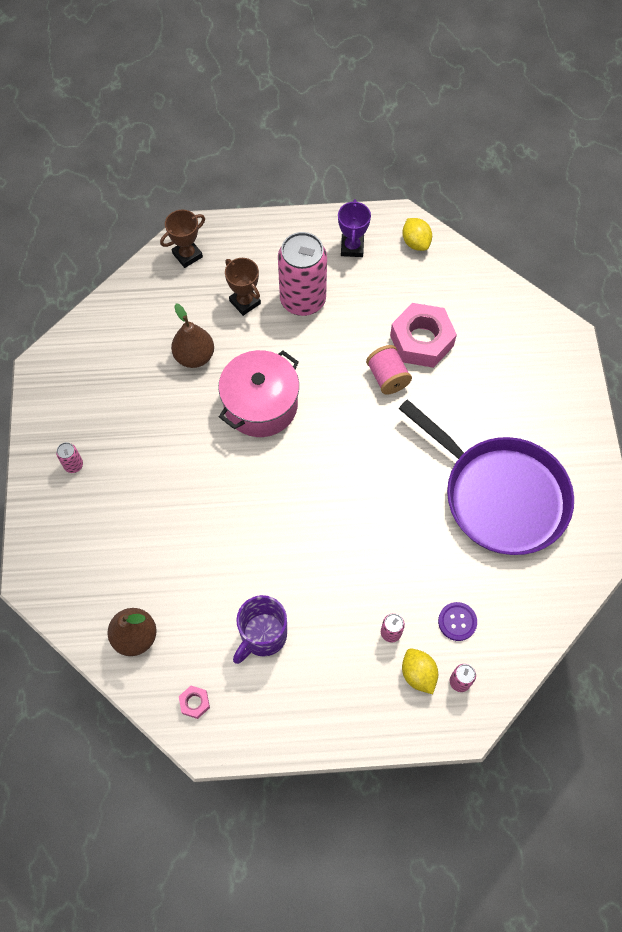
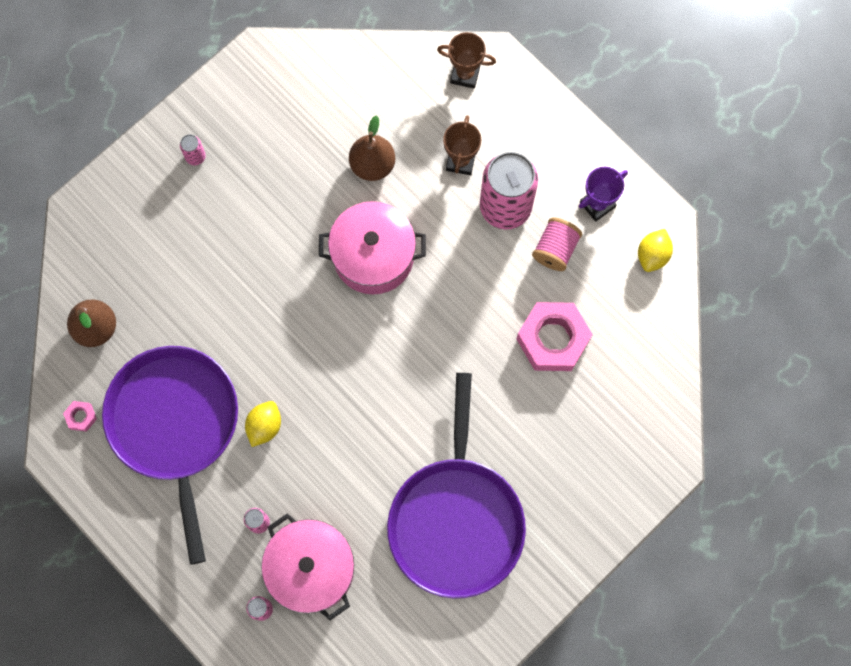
camera: 50 degrees right, 10 degrees up
(262, 636) = (175, 424): purple mug -> purple pan
(387, 377) = (490, 339): pink spool -> pink spool (555, 249)
(418, 674) = (241, 571): yellow lemon -> yellow lemon (264, 426)
(457, 622) = (311, 569): purple button -> pink pot

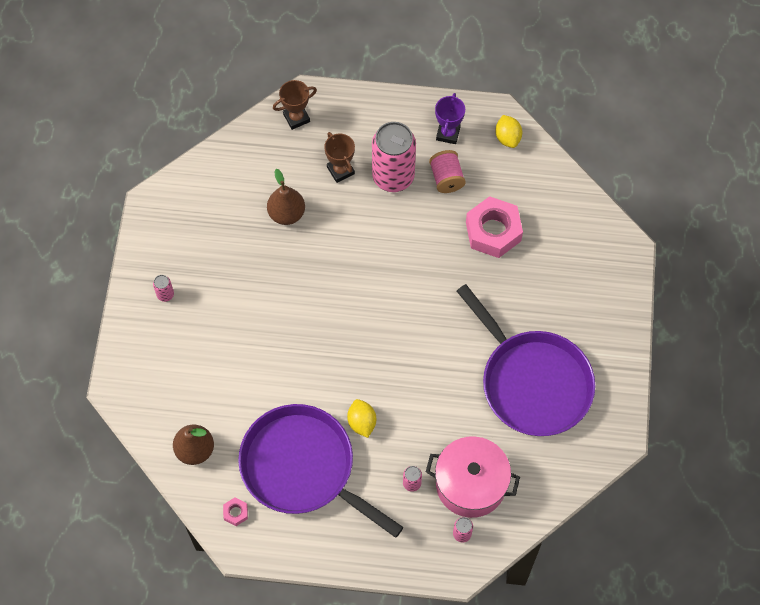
camera: 40 degrees left, 10 degrees down
(373, 256) = (337, 267): pink pot -> none

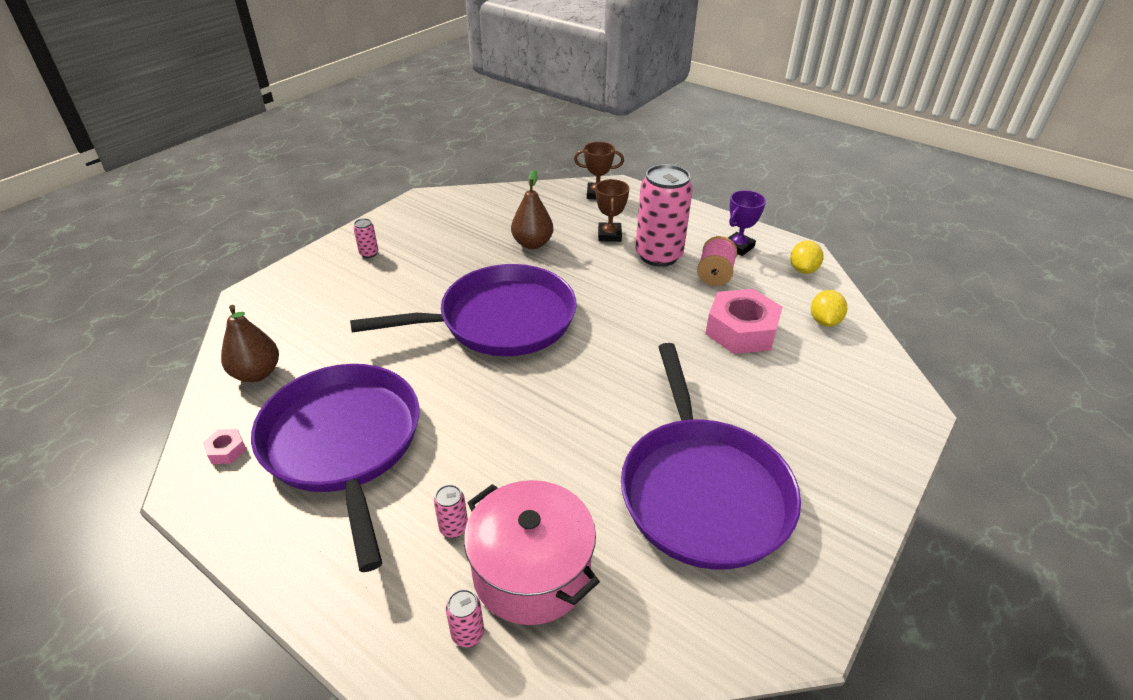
camera: 30 degrees right, 25 degrees down
(322, 311) = (500, 320): none -> purple pan
(362, 422) = (452, 432): yellow lemon -> yellow lemon (824, 321)

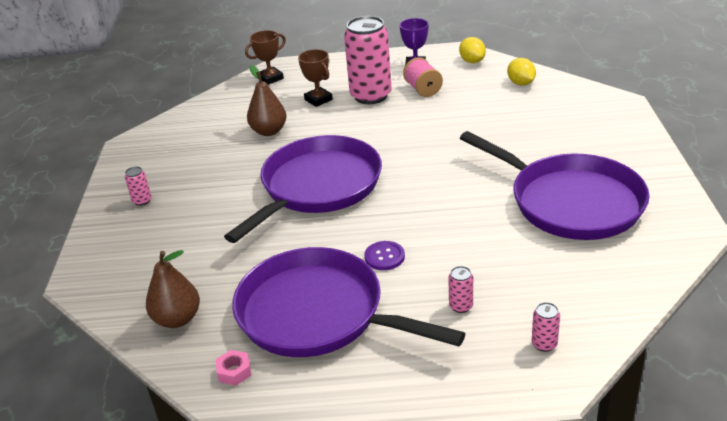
camera: 35 degrees left, 5 degrees down
(461, 426) = (384, 257): none -> purple button
(531, 571) = (535, 295): pink pot -> none
(741, 330) = (481, 112): pink nut -> none

